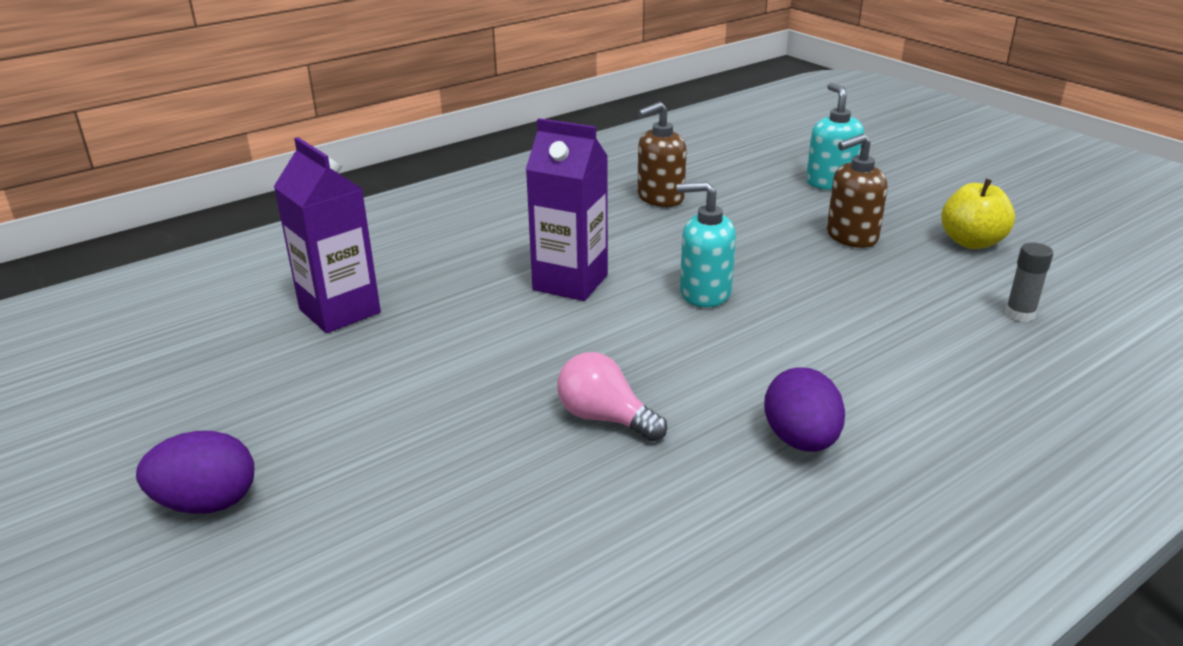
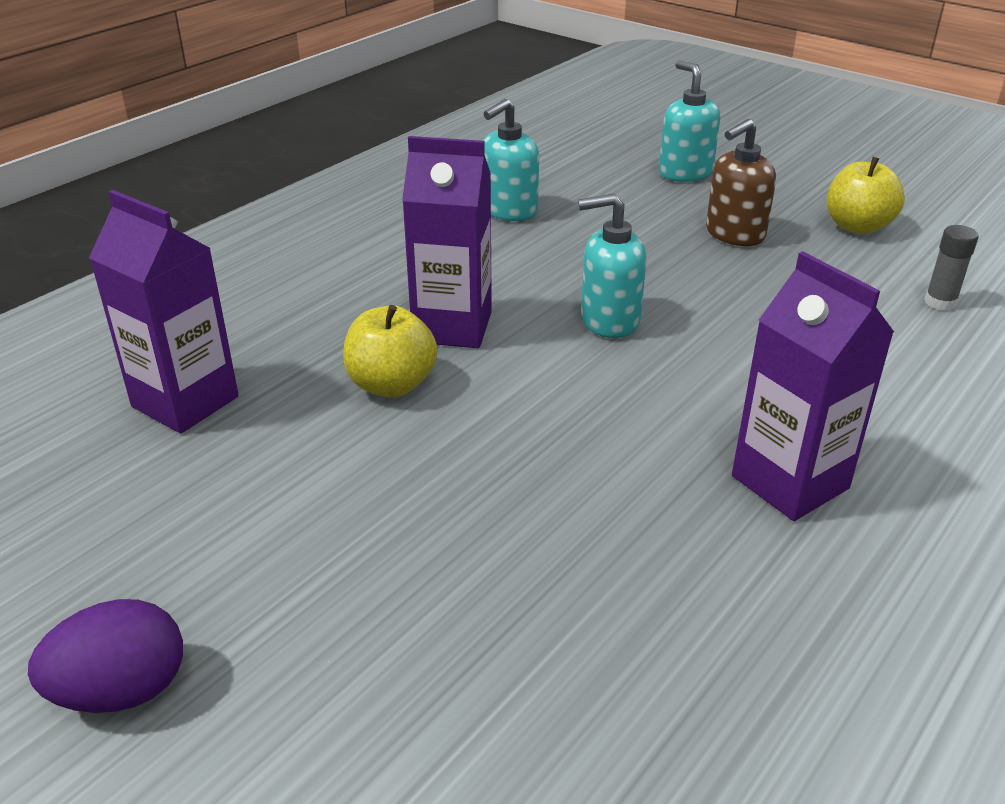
camera: 15 degrees left, 5 degrees up
(501, 319) = (391, 385): none -> yellow apple
(605, 418) = (567, 491): pink light bulb -> none
(660, 198) = (508, 210): brown soap dispenser -> turquoise soap dispenser
(801, 440) = (790, 482): purple egg -> purple carton

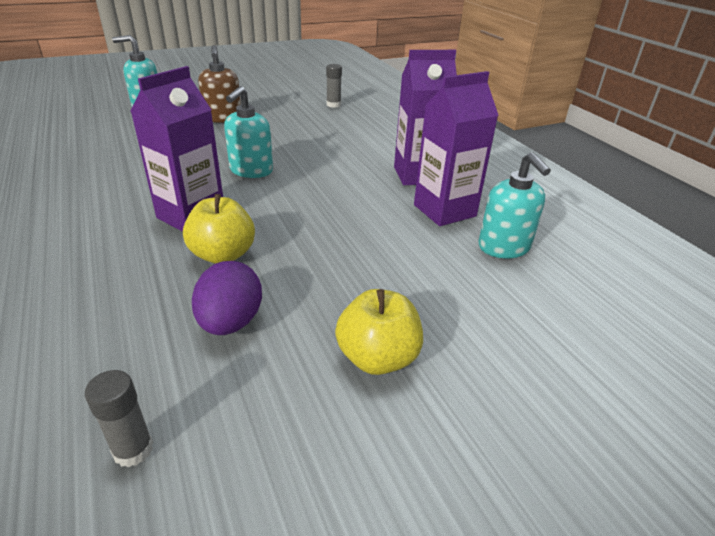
camera: 65 degrees left, 0 degrees up
(74, 463) = (133, 450): none -> grey glue stick
(122, 691) = (438, 462): purple egg -> purple egg (230, 322)
(185, 402) = (125, 357): purple carton -> purple carton (444, 210)
(508, 210) = (94, 160): turquoise soap dispenser -> turquoise soap dispenser (504, 247)
(857, 226) = (258, 96): yellow apple -> yellow apple (377, 358)

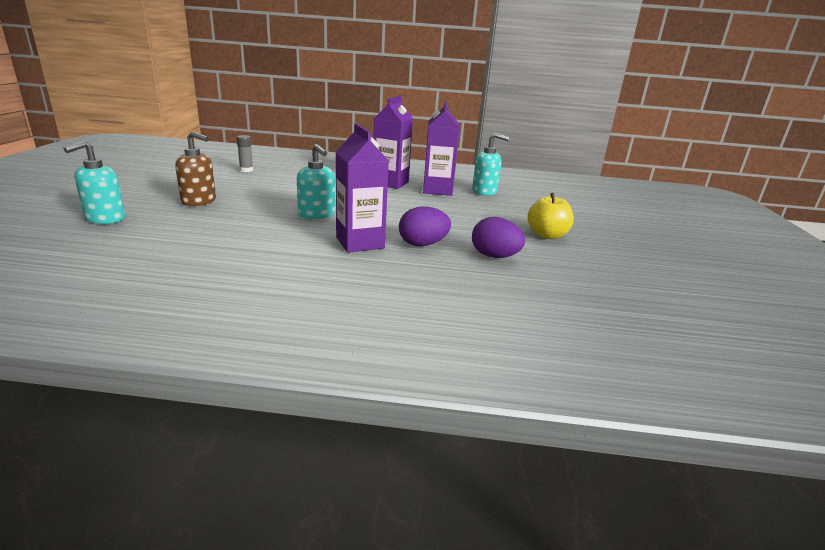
camera: 60 degrees left, 10 degrees down
(133, 450) = (578, 295): grey glue stick -> none
(223, 255) = (422, 244): yellow apple -> purple egg

